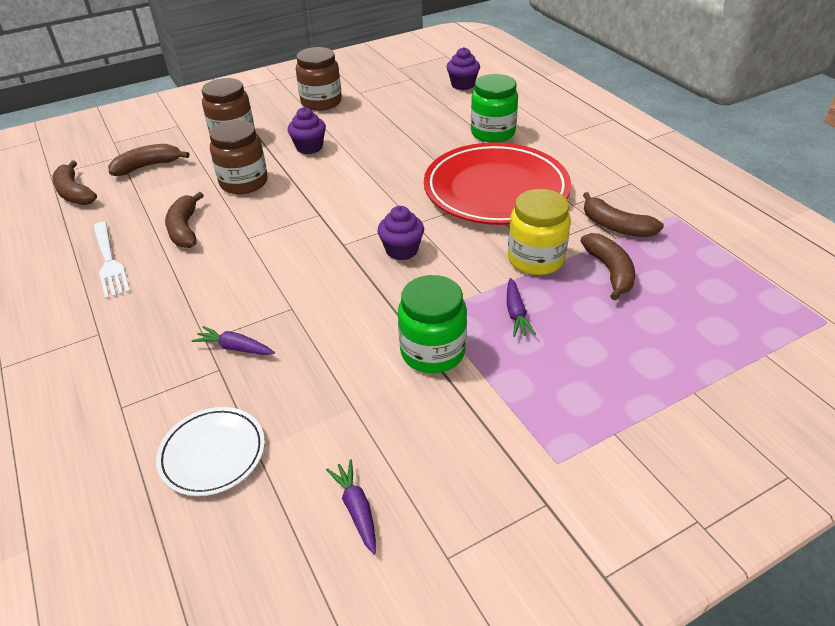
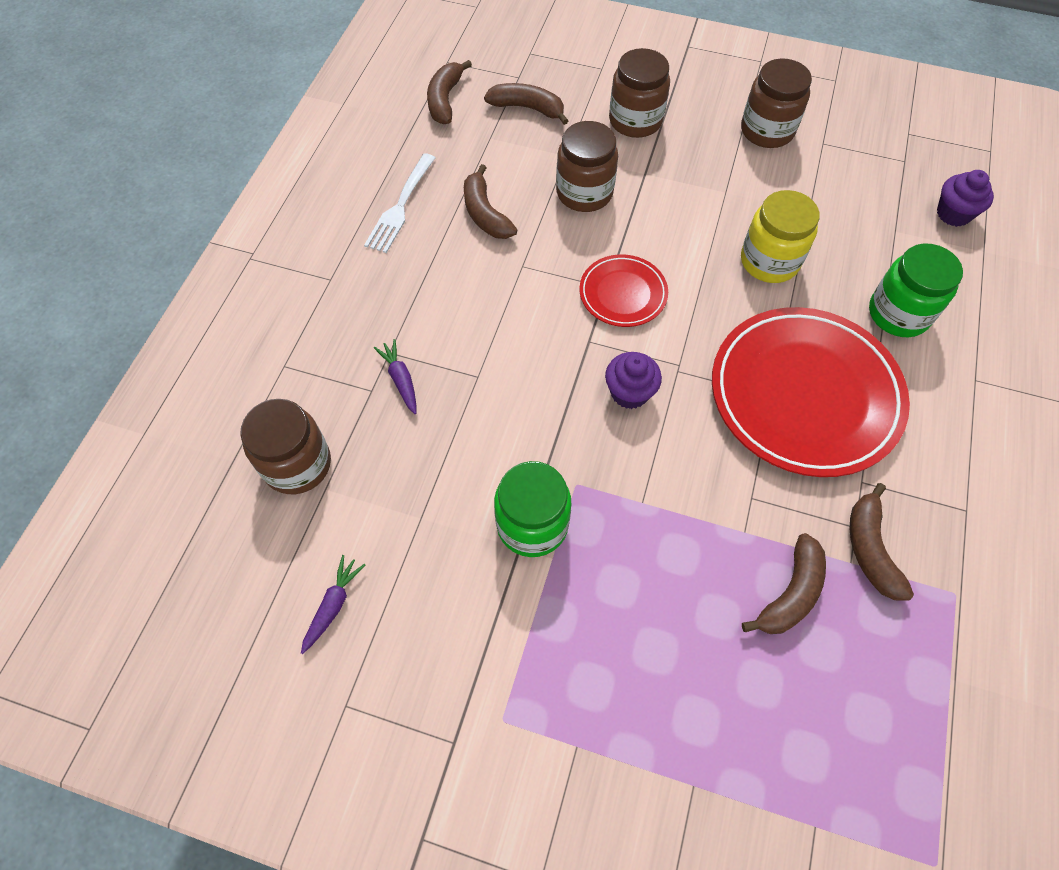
camera: 45 degrees right, 20 degrees up
(184, 229) = (485, 214): brown banana -> brown banana turned 60 degrees counterclockwise
(212, 453) = (297, 464): white plate -> brown jar
(309, 147) = (688, 190): purple cupcake -> none
(334, 211) = (623, 293): none -> red plate
(516, 313) = (644, 553): purple carrot -> none
(535, 259) = (737, 513): yellow jar -> yellow jar (769, 261)

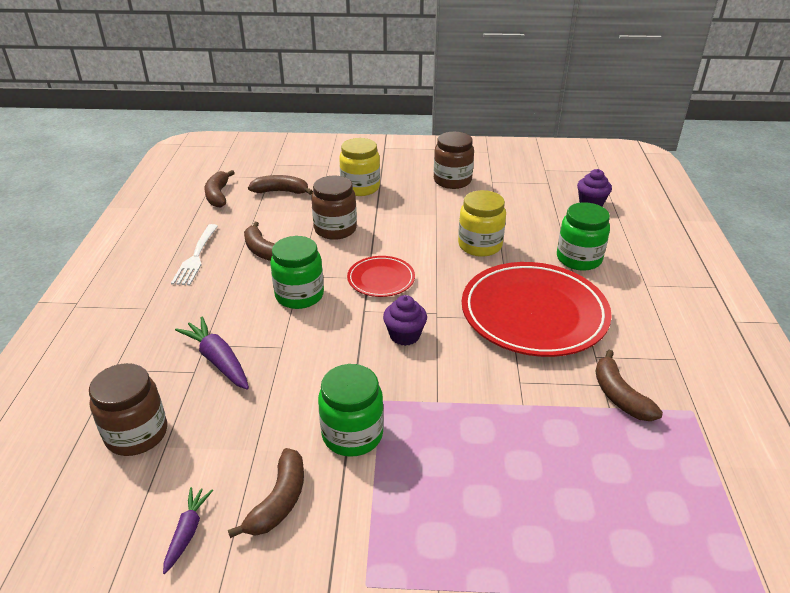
camera: 15 degrees left, 25 degrees down
(400, 380) = (218, 360): purple carrot -> purple carrot, size x1.63
(515, 299) = (299, 295): none -> green jar
(635, 121) = (360, 187): brown jar -> yellow jar
(790, 593) = (573, 436): brown banana -> brown banana (279, 501)

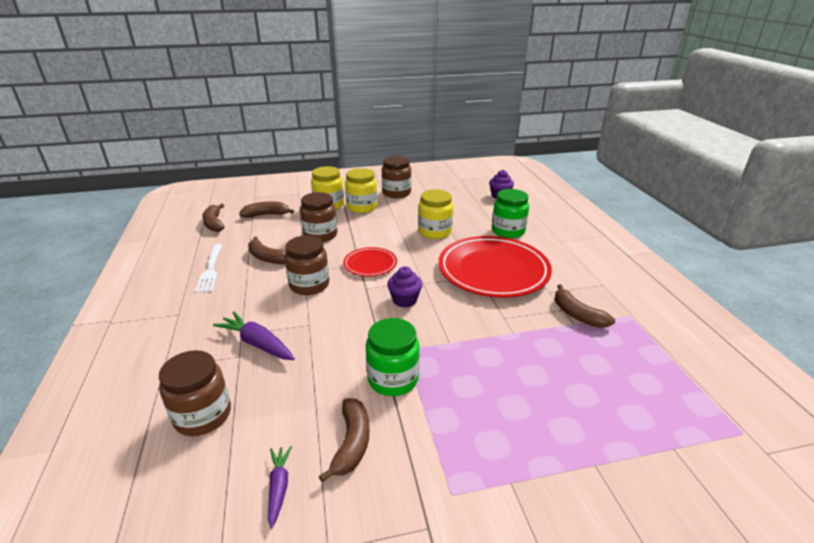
camera: 15 degrees left, 5 degrees down
(299, 295) = (309, 285): green jar -> brown jar
(400, 196) = (362, 207): none -> yellow jar

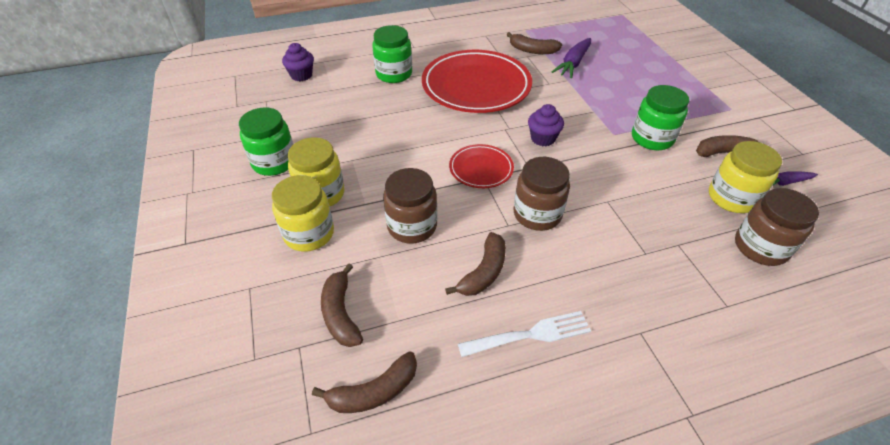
camera: 95 degrees left, 15 degrees up
(257, 343) = (654, 234): purple carrot -> purple carrot (573, 64)
(396, 193) = (274, 162): brown jar -> green jar
(434, 232) = (397, 123): yellow jar -> yellow jar (731, 198)
(577, 315) = (532, 50): brown banana -> brown banana turned 60 degrees clockwise

